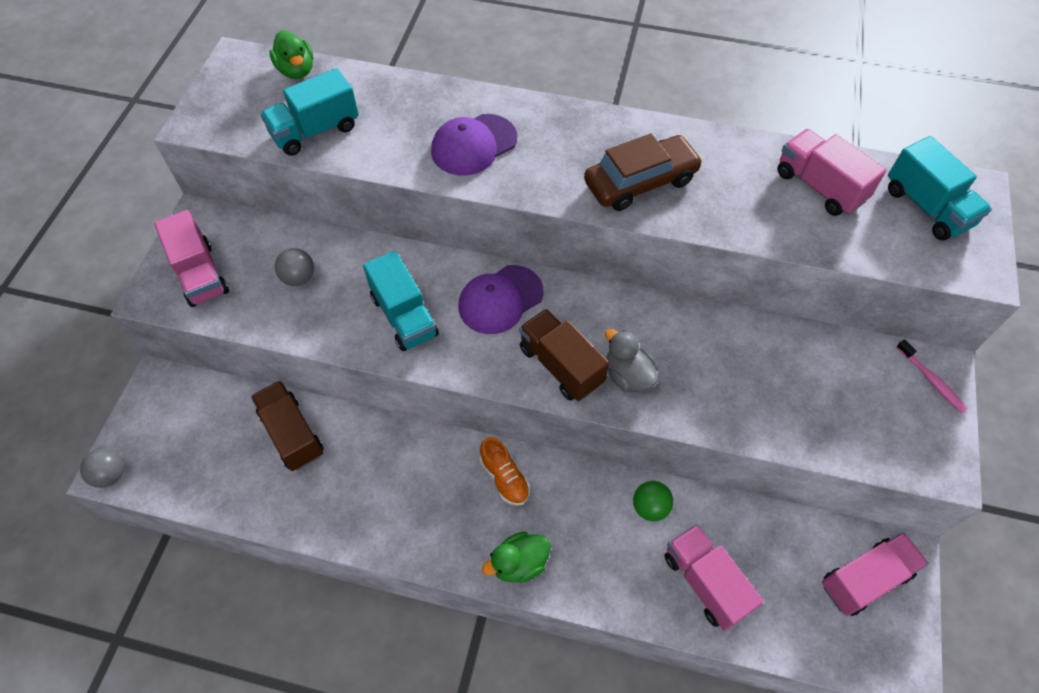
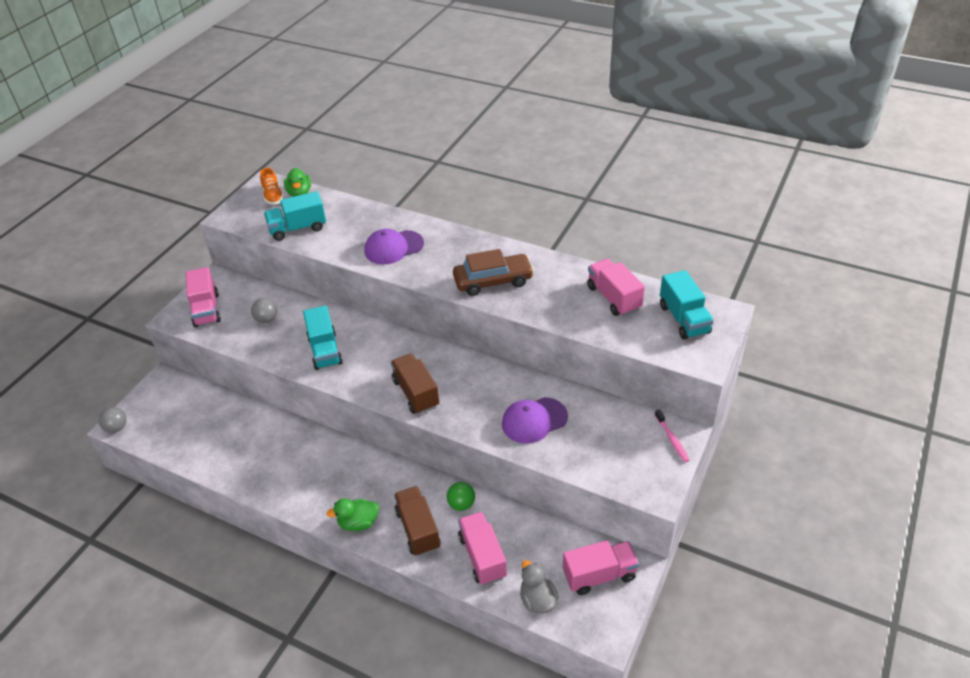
camera: 15 degrees right, 15 degrees down
(292, 434) = (237, 422): brown truck -> brown truck (418, 529)
(500, 299) = (391, 349): purple cap -> purple cap (534, 420)
(504, 478) = (368, 470): orange shoe -> orange shoe (273, 196)
(628, 375) = (458, 405): grey duck -> grey duck (537, 600)

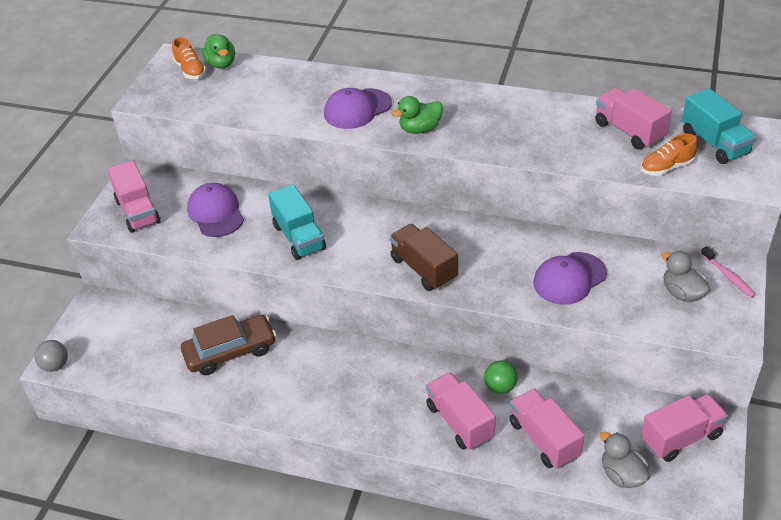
camera: 10 degrees left, 0 degrees up
(266, 319) = (216, 213): grey ball -> purple cap
(298, 228) = (235, 102): turquoise truck -> none
(358, 523) = (388, 426): green duck -> green duck (420, 129)
(418, 529) = (460, 422): brown truck -> pink truck
(493, 281) = (487, 130): brown car -> brown car (230, 352)
(626, 448) = (682, 293): none -> grey duck
(633, 336) = (666, 167): none -> orange shoe

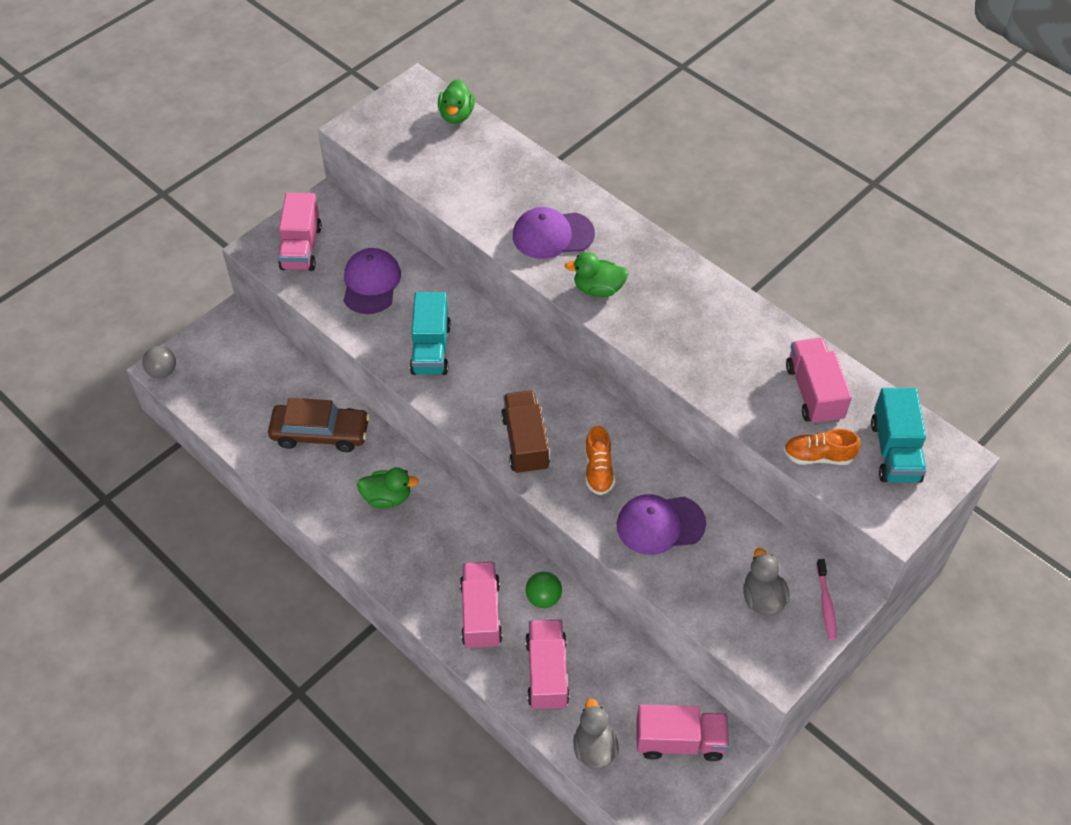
camera: 25 degrees right, 10 degrees up
(190, 70) = (421, 111): orange shoe -> orange shoe (598, 470)
(321, 373) = (387, 497): none -> green duck

